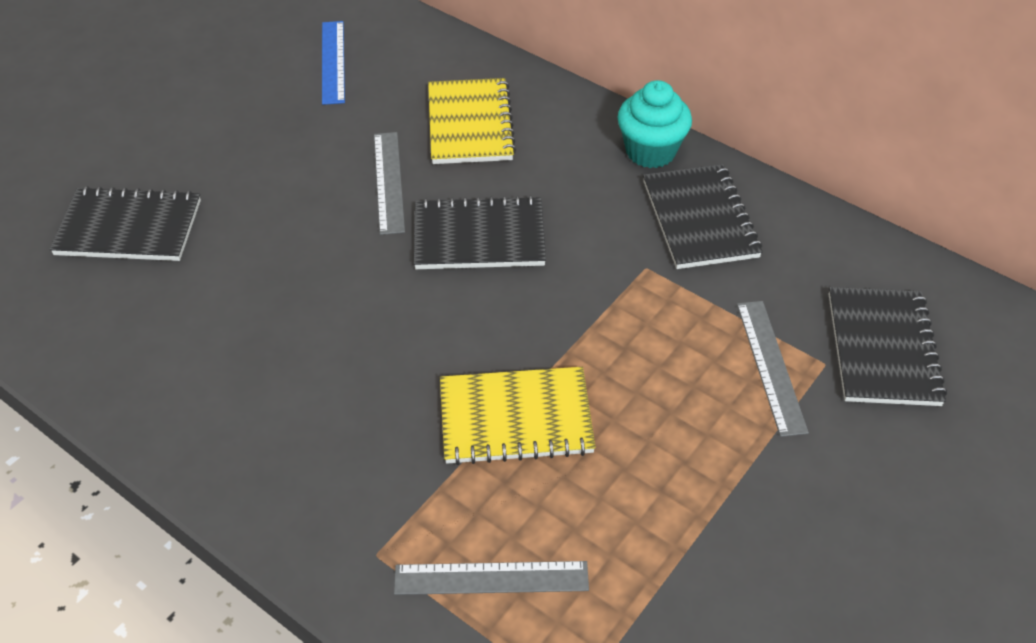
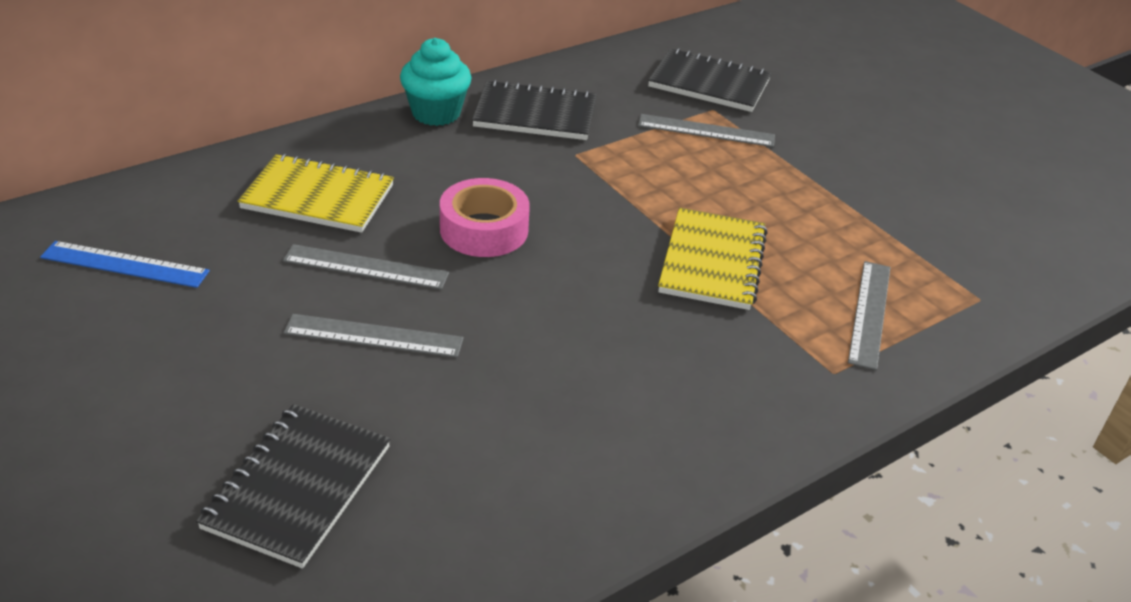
camera: 75 degrees left, 10 degrees down
(303, 214) = (374, 336): none -> grey ruler
(479, 237) = (484, 229): black notebook -> pink tape

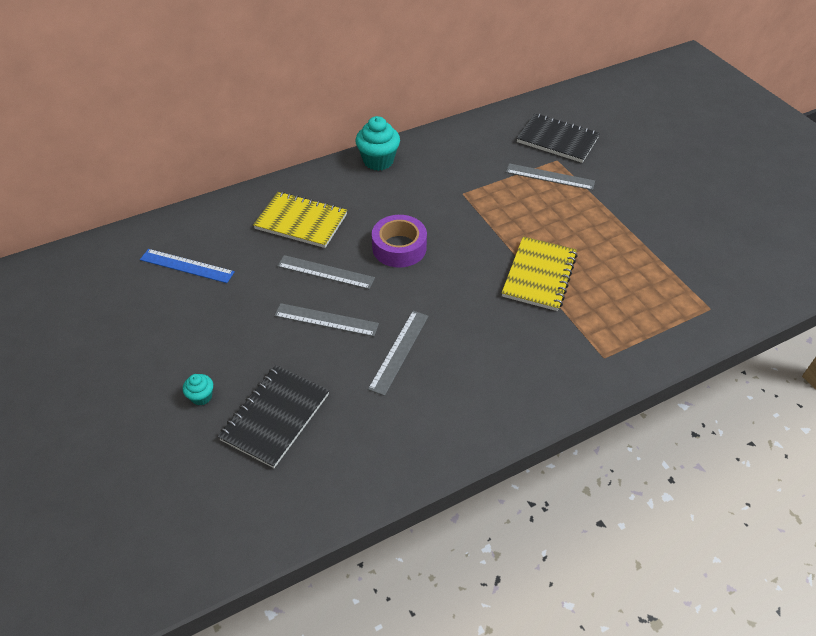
camera: 10 degrees right, 10 degrees up
(162, 462) = (201, 397): none -> turquoise cupcake
(484, 229) = (399, 247): pink tape -> purple tape
(535, 114) = (440, 163): black notebook -> none
(869, 313) = (635, 316): grey ruler -> grey ruler (399, 351)

